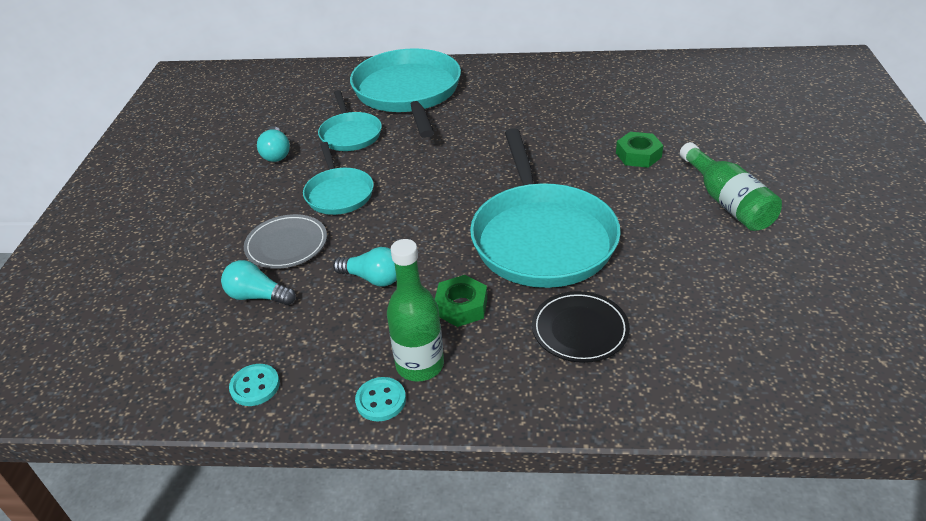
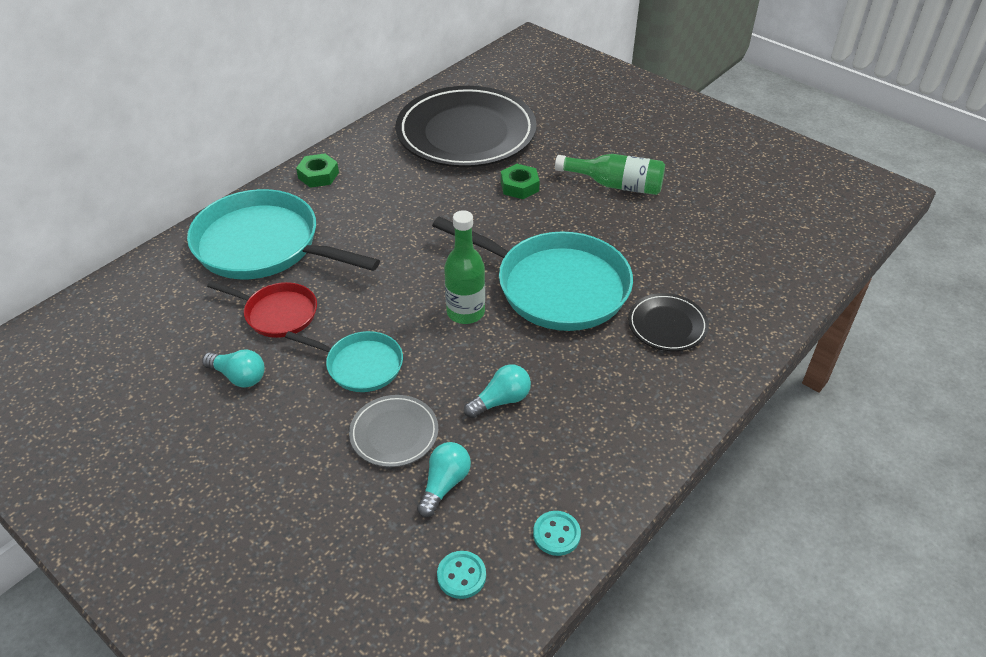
camera: 55 degrees left, 5 degrees up
(257, 296) = (444, 484): turquoise light bulb -> turquoise light bulb turned 150 degrees clockwise
(350, 134) = (278, 313): turquoise pan -> red pan
(381, 400) = (641, 464): turquoise button -> turquoise button (461, 576)
(420, 365) = (624, 424): green bottle -> green bottle (465, 312)
(461, 306) = (585, 369): green nut -> green nut (318, 175)
(661, 97) = (466, 133): none -> black plate

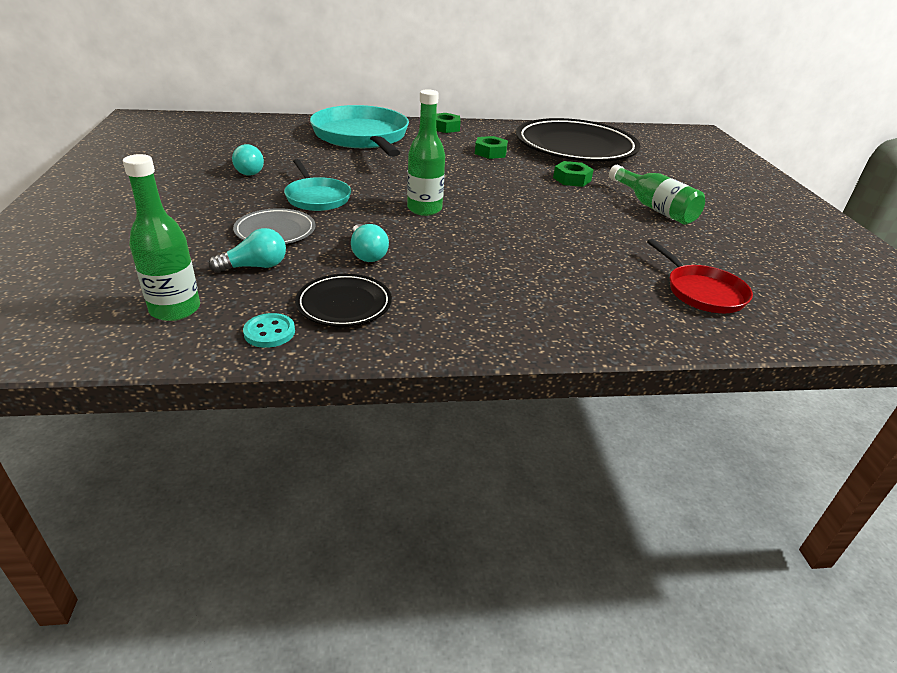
camera: 40 degrees right, 10 degrees down
(278, 313) = (316, 160): red pan -> red pan (702, 292)
(410, 190) = (490, 152): none -> green nut
(461, 576) = (175, 309): turquoise button -> green bottle
(501, 400) = (367, 254): turquoise light bulb -> turquoise light bulb turned 60 degrees clockwise
(556, 286) = (512, 228): turquoise pan -> none
(667, 325) = (568, 286): black plate -> black plate (344, 304)

